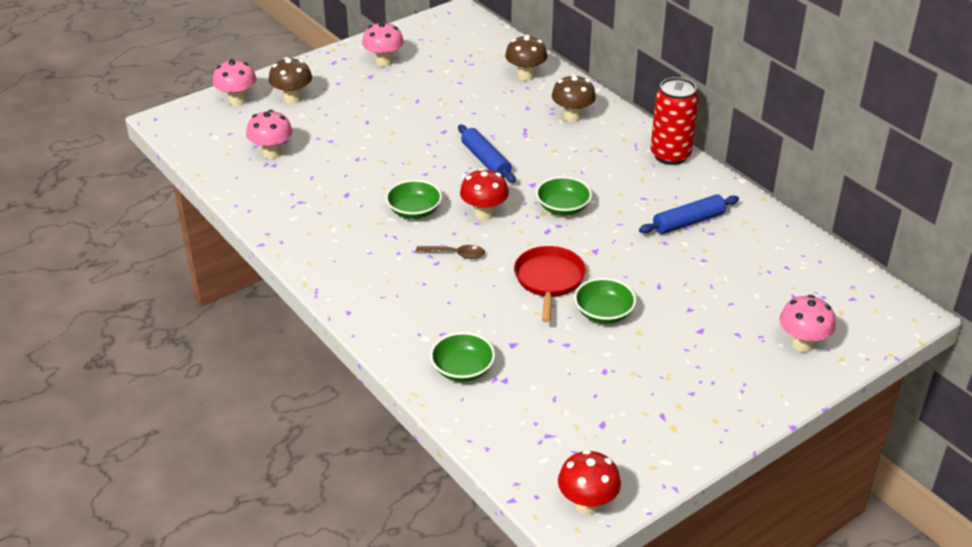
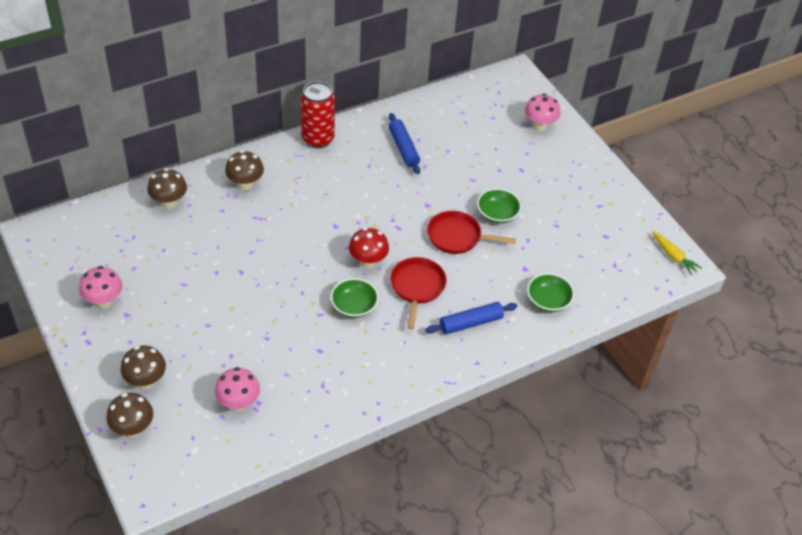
camera: 85 degrees left, 10 degrees up
(237, 100) = (133, 429): pink mushroom -> brown mushroom
(455, 254) = (417, 287): brown spoon -> red pan
(486, 160) = (294, 249): blue rolling pin -> blue rolling pin (470, 323)
(563, 207) = (370, 213): green bowl -> none
(587, 504) = (673, 256): red mushroom -> yellow carrot

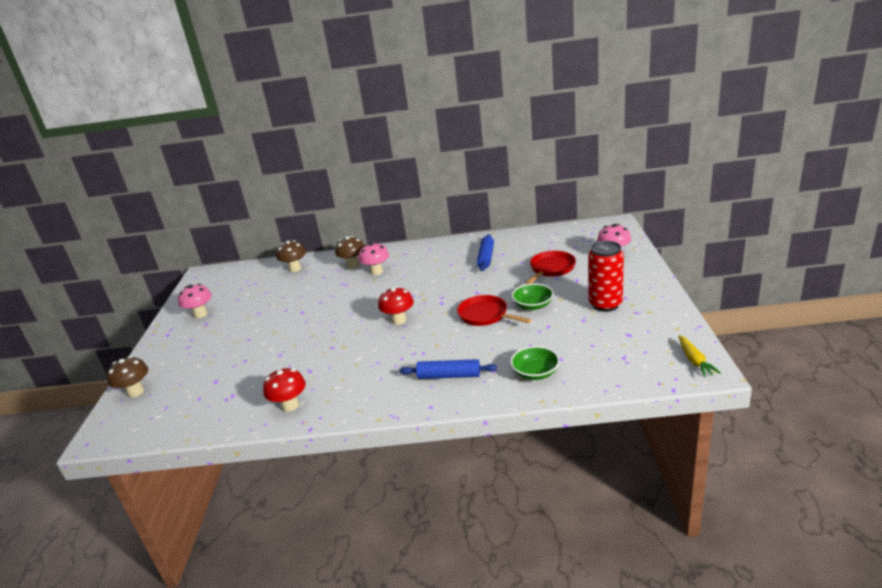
camera: 35 degrees right, 20 degrees down
(146, 381) = (175, 364): brown mushroom -> none
(238, 403) = (218, 392): pink mushroom -> pink mushroom (376, 272)
(318, 139) = (426, 246): red can -> red can (605, 304)
(335, 398) = (290, 406): none -> red mushroom
(354, 306) = (362, 346): green bowl -> none
(417, 287) = (423, 342): red pan -> red pan (551, 268)

